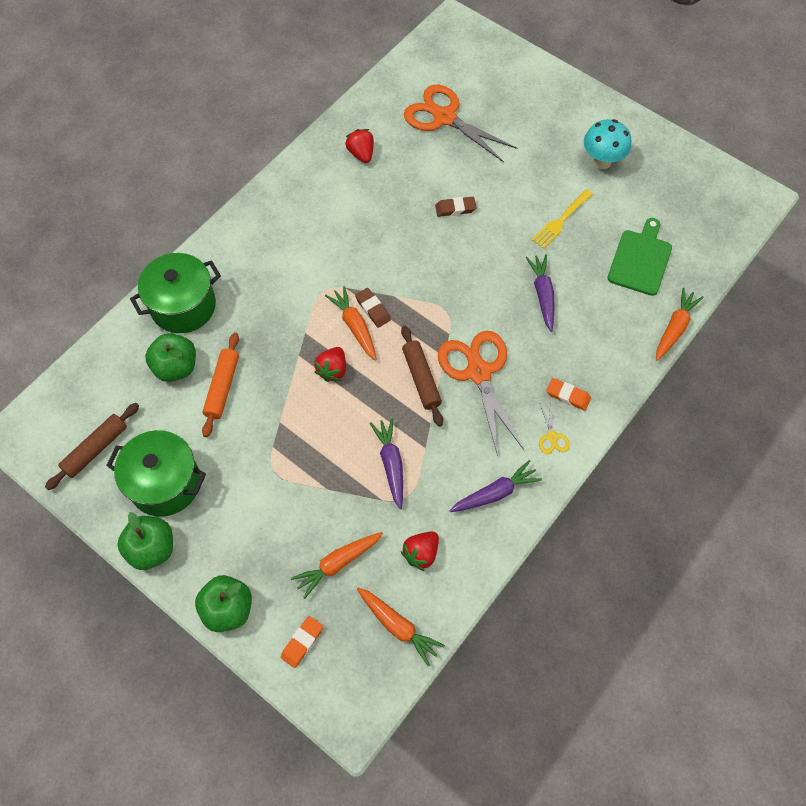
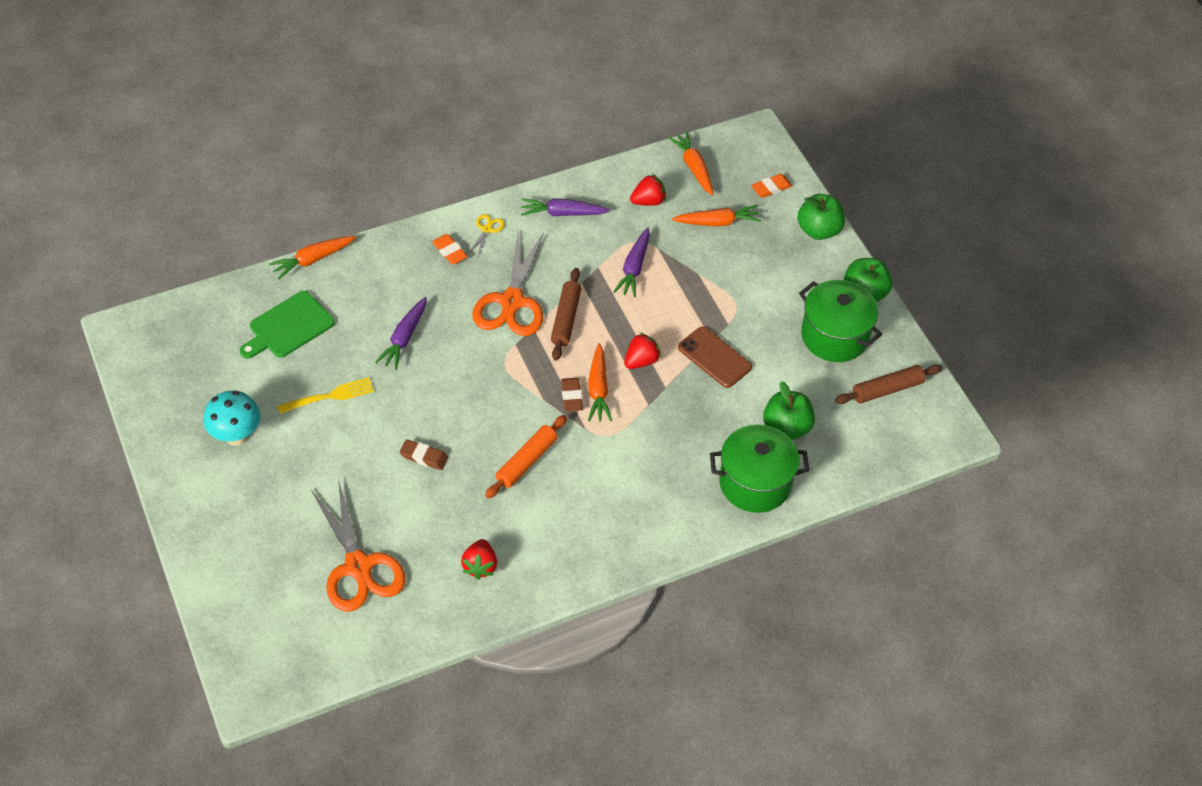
camera: 155 degrees left, 10 degrees down
(222, 387) = (750, 390): orange rolling pin -> orange rolling pin (526, 461)
(269, 405) = (714, 357): none -> brown phone

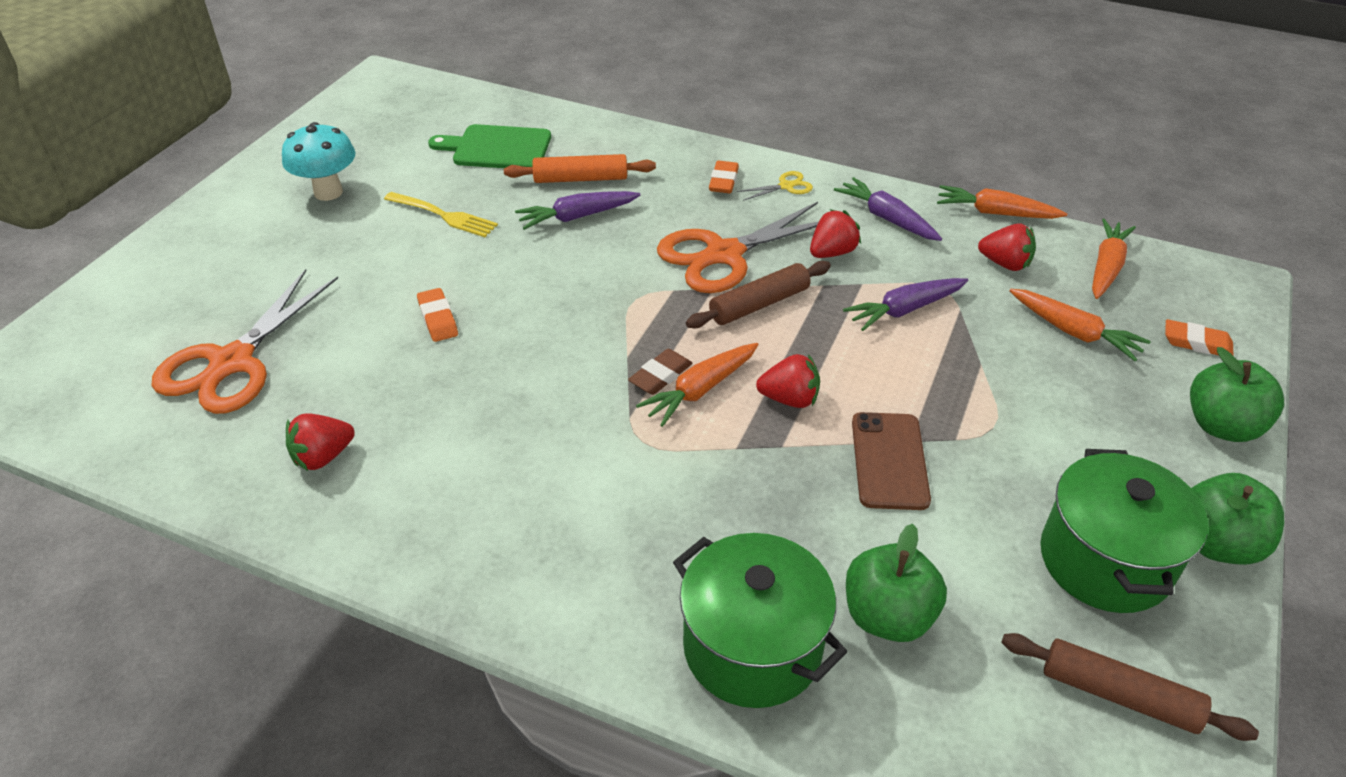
camera: 50 degrees right, 10 degrees down
(313, 260) = (594, 118): orange carrot -> orange carrot (995, 213)
(424, 457) = (438, 319): brown eraser -> orange eraser
(526, 461) = (522, 398): orange rolling pin -> orange rolling pin (580, 179)
(562, 258) = (832, 252): none -> red strawberry

